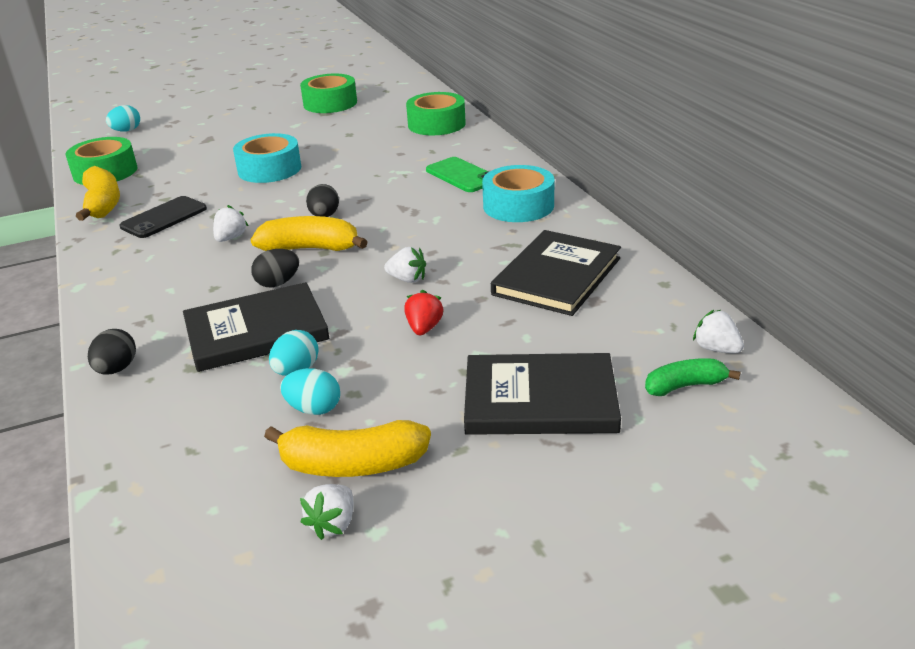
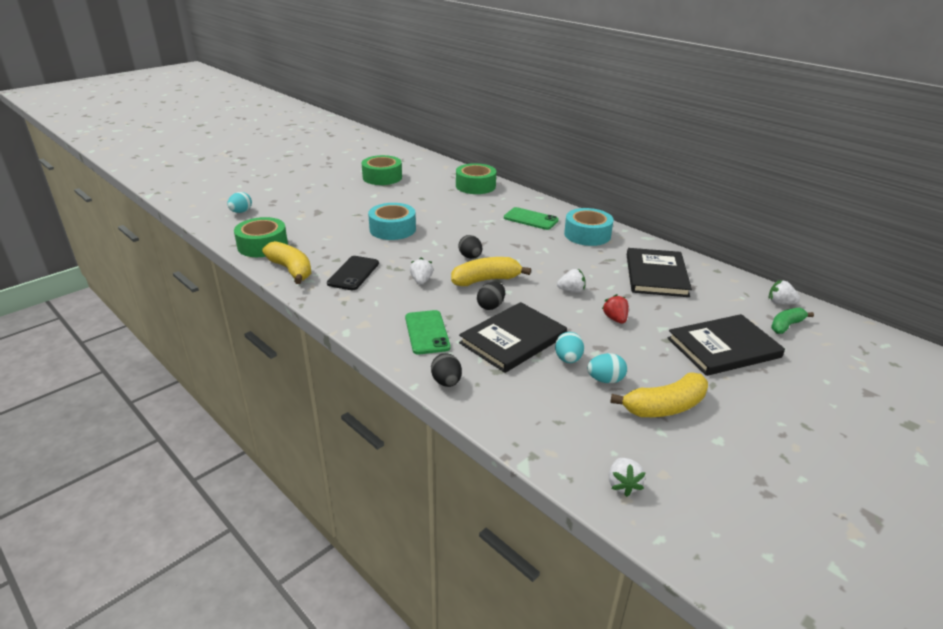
camera: 25 degrees left, 0 degrees up
(164, 303) = (427, 332): none -> green phone
(333, 524) = (691, 442): white strawberry -> white strawberry (623, 485)

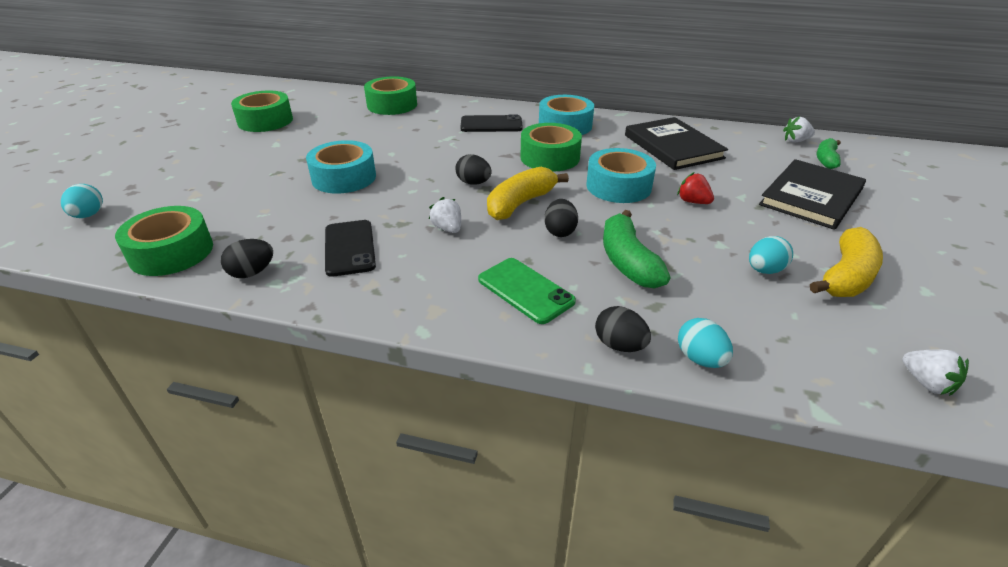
camera: 30 degrees left, 5 degrees up
(291, 270) = (252, 272): yellow banana -> black egg
(513, 339) = (627, 261): black book -> green banana
(530, 219) = (491, 124): green phone -> black phone
(545, 255) = (550, 157): none -> green tape
(568, 359) = (705, 262): turquoise egg -> turquoise egg (700, 359)
(571, 290) = (618, 186): white strawberry -> turquoise tape

